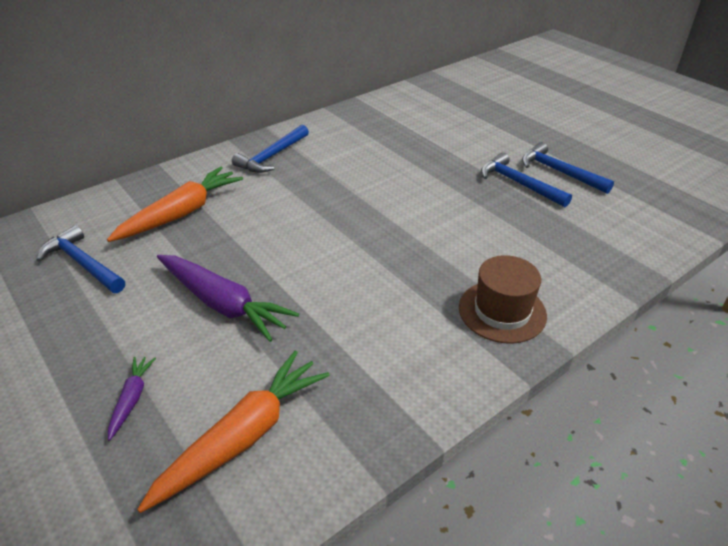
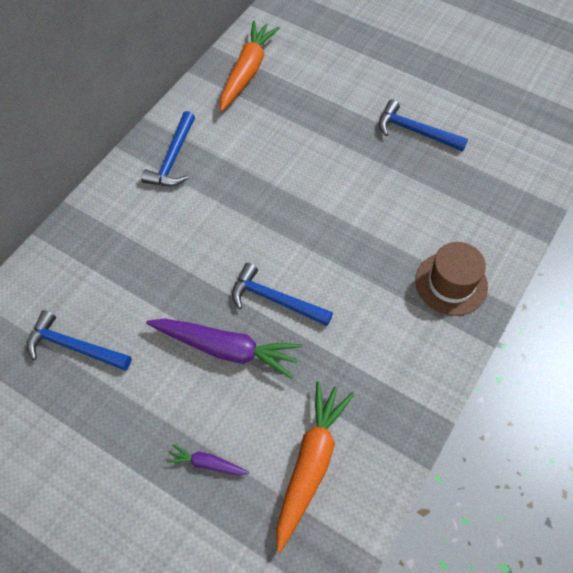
camera: 20 degrees left, 20 degrees up
(132, 399) = (207, 463): purple carrot -> purple carrot turned 60 degrees counterclockwise
(181, 213) = (128, 259): orange carrot -> orange carrot (247, 72)
(559, 172) = (444, 105): blue hammer -> blue hammer (275, 300)

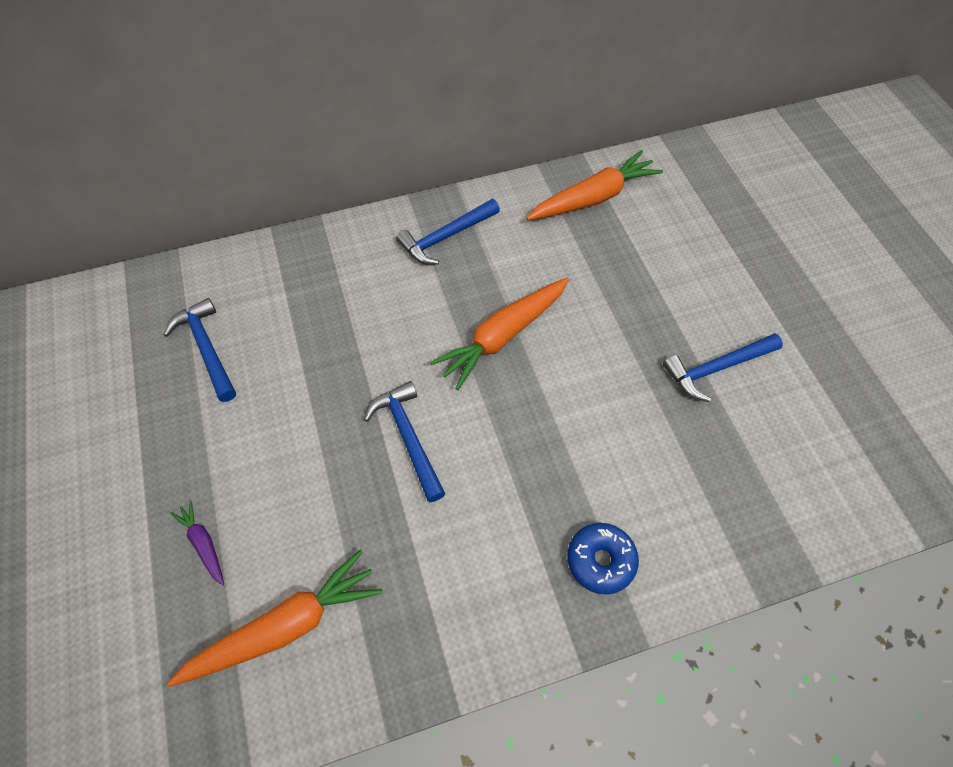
camera: 40 degrees right, 0 degrees up
(226, 349) = (321, 450): purple carrot -> none
(274, 197) = (503, 336): none -> orange carrot
(415, 131) = (716, 368): blue hammer -> blue hammer turned 90 degrees counterclockwise
(451, 283) = (600, 560): brown hat -> blue donut

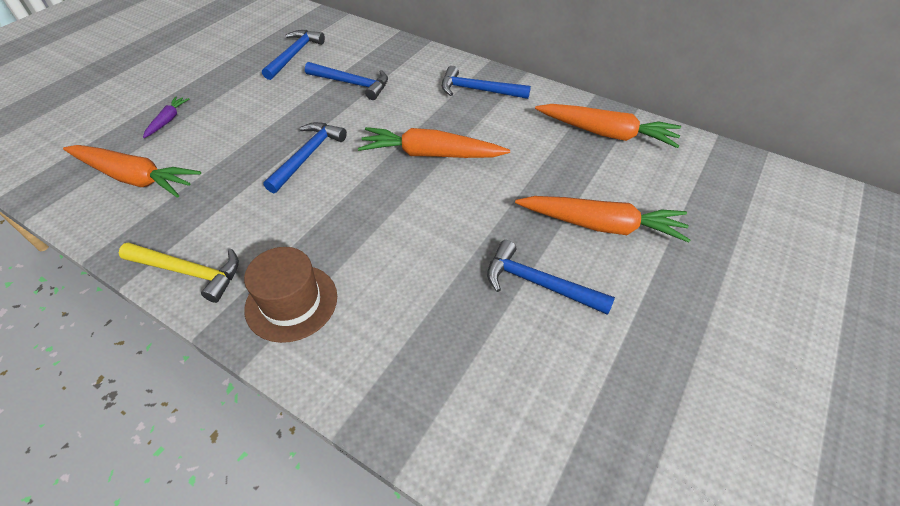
camera: 50 degrees right, 10 degrees down
(324, 329) = (352, 84): none -> blue hammer
(491, 633) = (189, 272): none -> yellow hammer
(600, 560) = (291, 302): blue donut -> brown hat
(691, 284) = (601, 225): none -> orange carrot

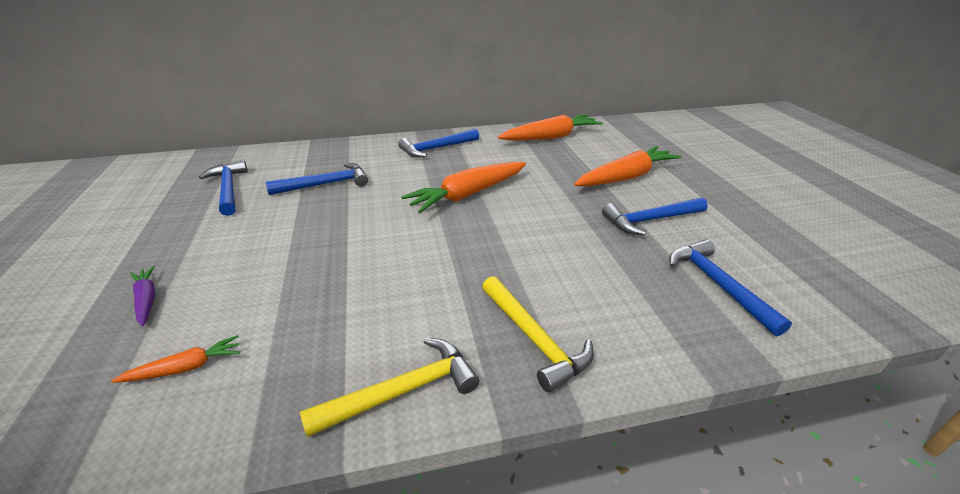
camera: 45 degrees left, 15 degrees down
(135, 178) = (185, 368): orange carrot -> orange carrot, size x0.48
(291, 302) = (534, 339): brown hat -> yellow hammer
(307, 156) = (369, 244): blue hammer -> blue hammer (717, 284)

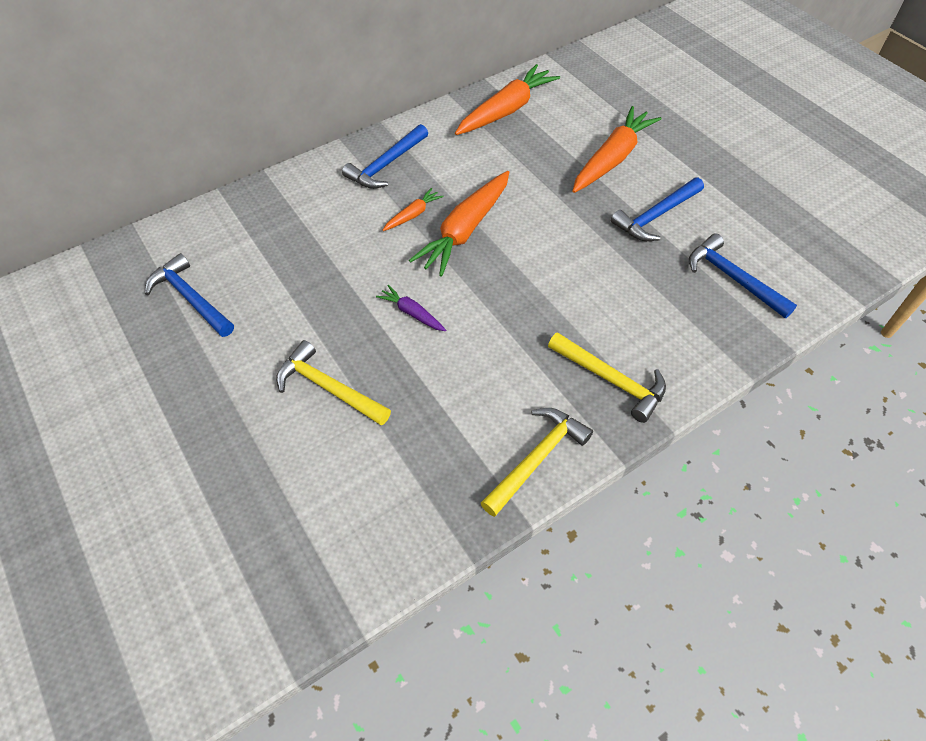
camera: 20 degrees left, 20 degrees up
(147, 299) = (245, 456): purple carrot -> purple carrot (412, 313)
(185, 368) = (348, 502): orange carrot -> orange carrot (413, 215)
(264, 269) = (328, 388): none -> yellow hammer
(326, 184) = (299, 259): blue hammer -> none

